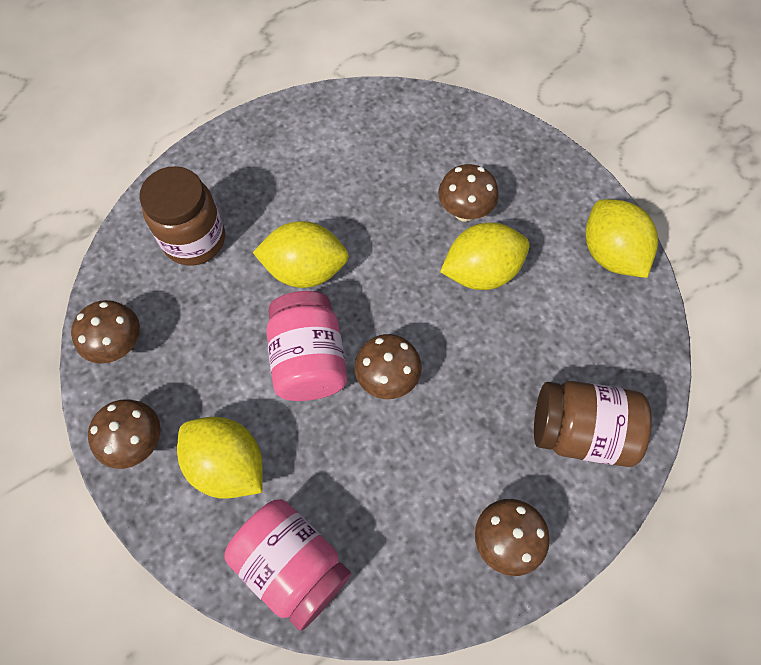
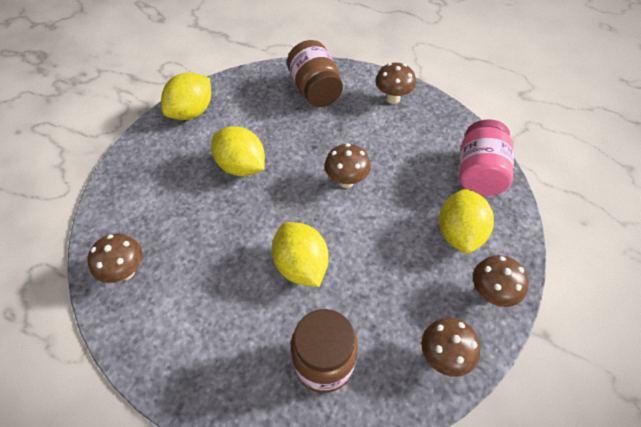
camera: 120 degrees left, 10 degrees down
(309, 360) = (364, 227): pink jar -> none
(464, 212) = (197, 194): brown mushroom -> brown mushroom (125, 271)

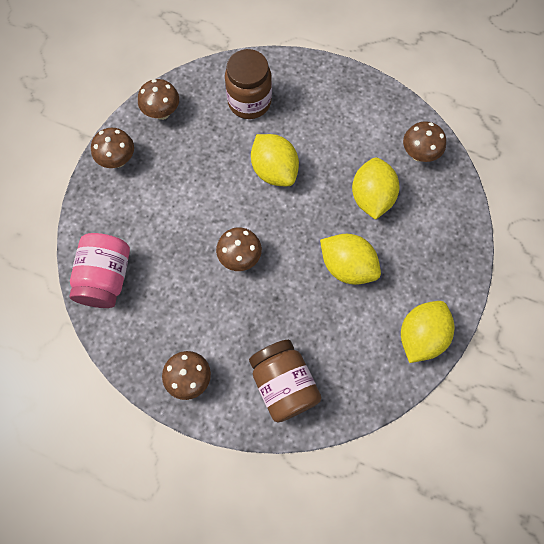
camera: 175 degrees right, 15 degrees up
(459, 233) = (136, 210): yellow lemon -> yellow lemon (371, 197)

